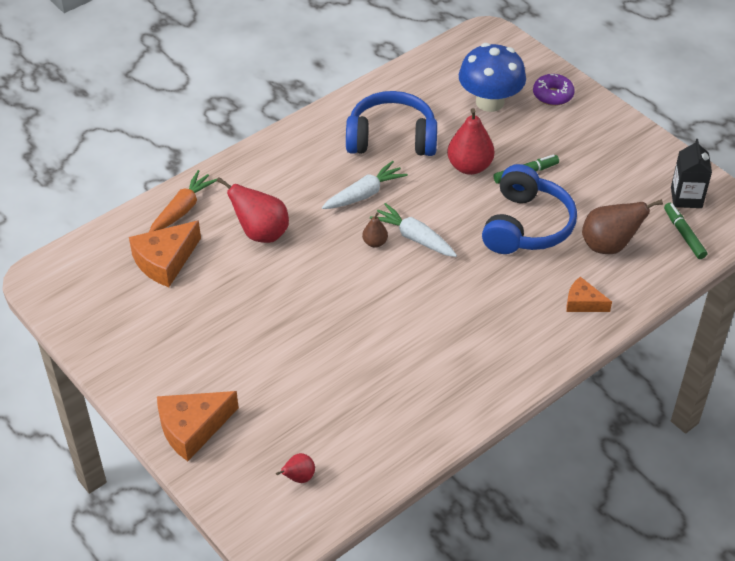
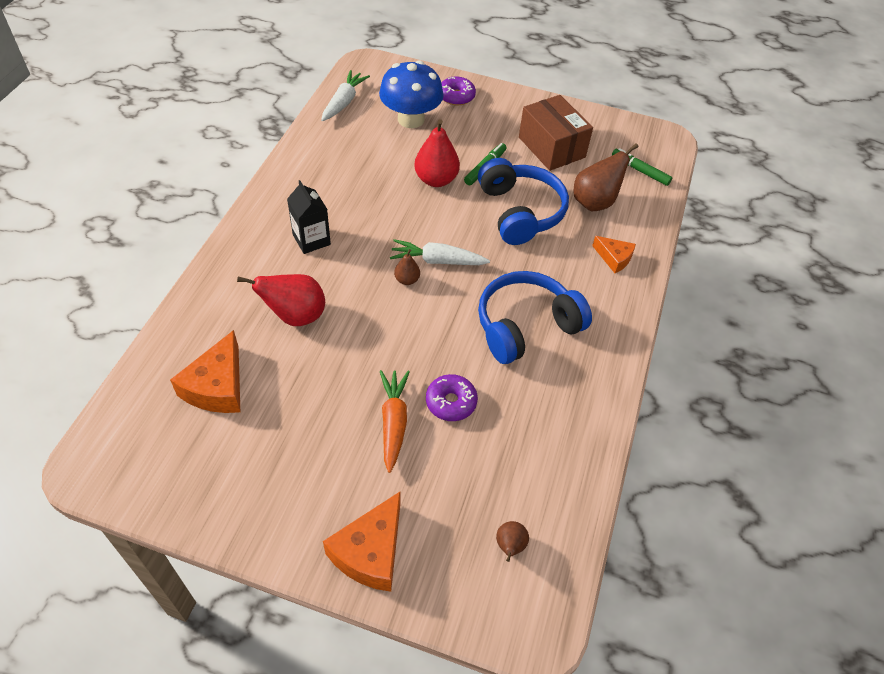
camera: 35 degrees left, 5 degrees up
(182, 209) = (199, 325): orange carrot -> orange carrot (393, 422)
(298, 477) = (510, 546): red pear -> brown pear
(335, 354) = (451, 402): none -> purple donut
(364, 194) = (364, 239): white carrot -> white carrot (344, 102)
(391, 138) = (351, 180): blue headphones -> blue headphones (526, 326)
(583, 302) = (614, 258): orange cheese -> orange cheese turned 135 degrees counterclockwise
(609, 178) = (551, 147): none -> brown box
(686, 197) = (618, 141): black carton -> black carton (311, 240)

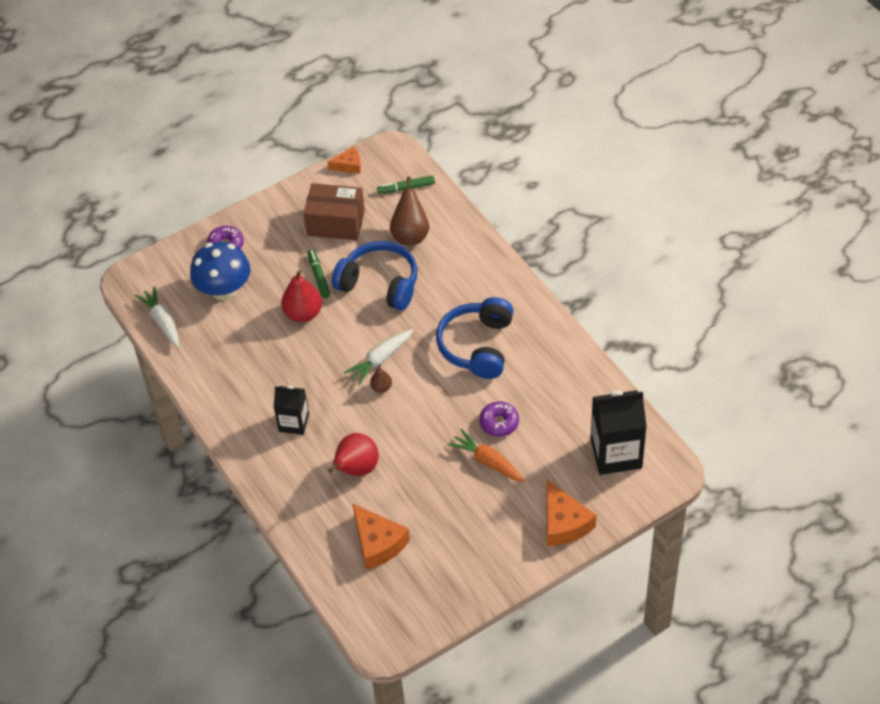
camera: 45 degrees left, 0 degrees up
(510, 546) = (616, 453): brown pear -> black carton
(614, 258) = (467, 260): orange cheese -> orange cheese (349, 165)

